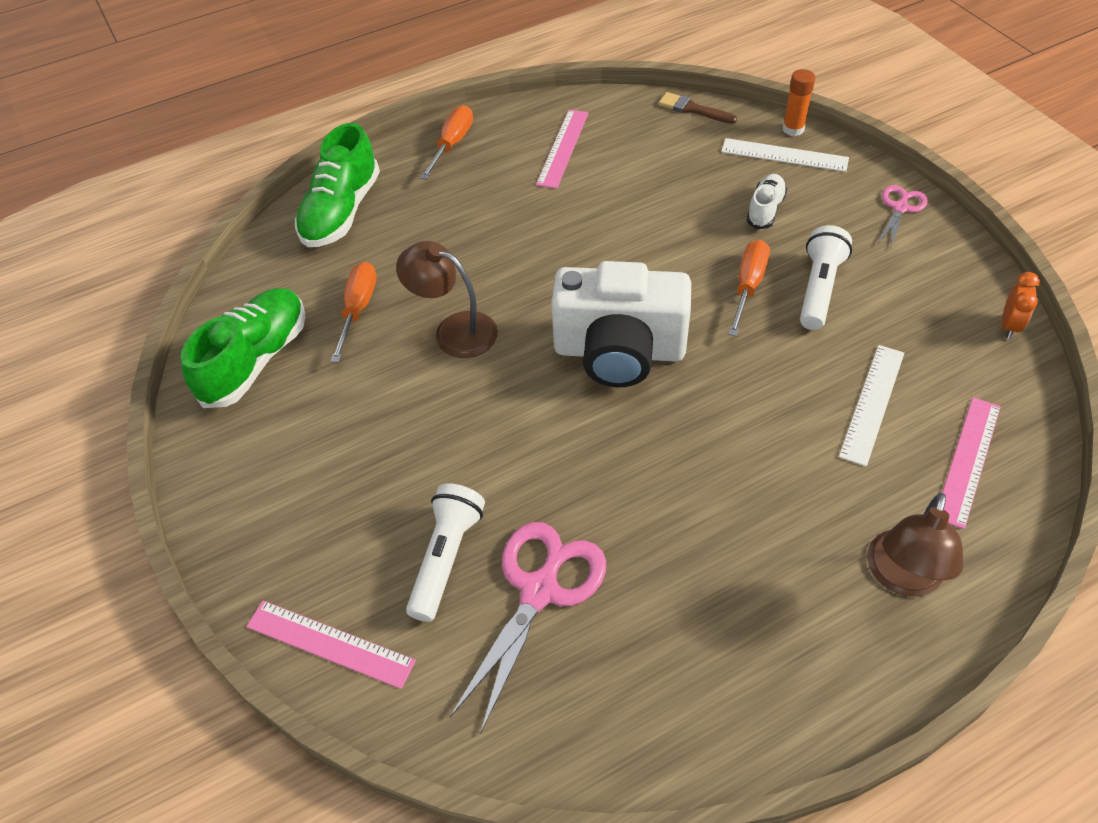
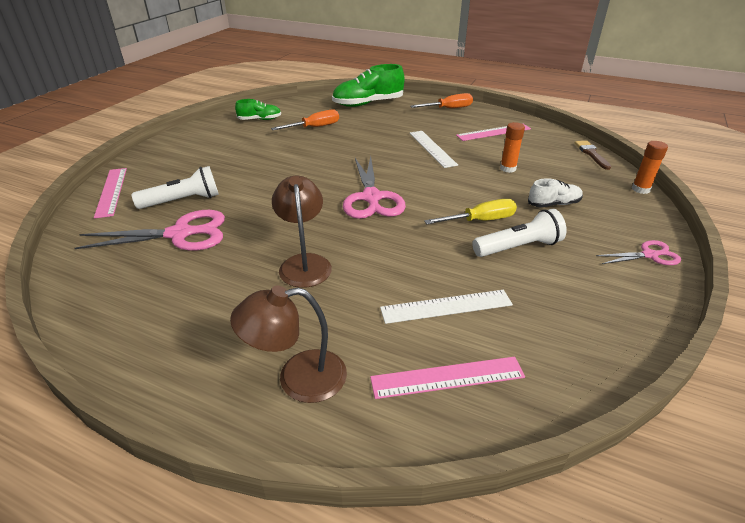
camera: 50 degrees right, 15 degrees down
(256, 360) = (260, 119): green shoe -> green shoe, size x0.55
(454, 330) = (329, 151): brown lamp -> brown lamp (304, 263)
(619, 351) = (372, 198): white camera -> pink scissors
(662, 194) = (508, 168): none -> orange glue stick
(748, 286) = (480, 220): orange screwdriver -> yellow screwdriver
(784, 155) = (612, 194): white ruler -> white ruler (432, 148)
(1009, 326) = (620, 353): orange clock -> none

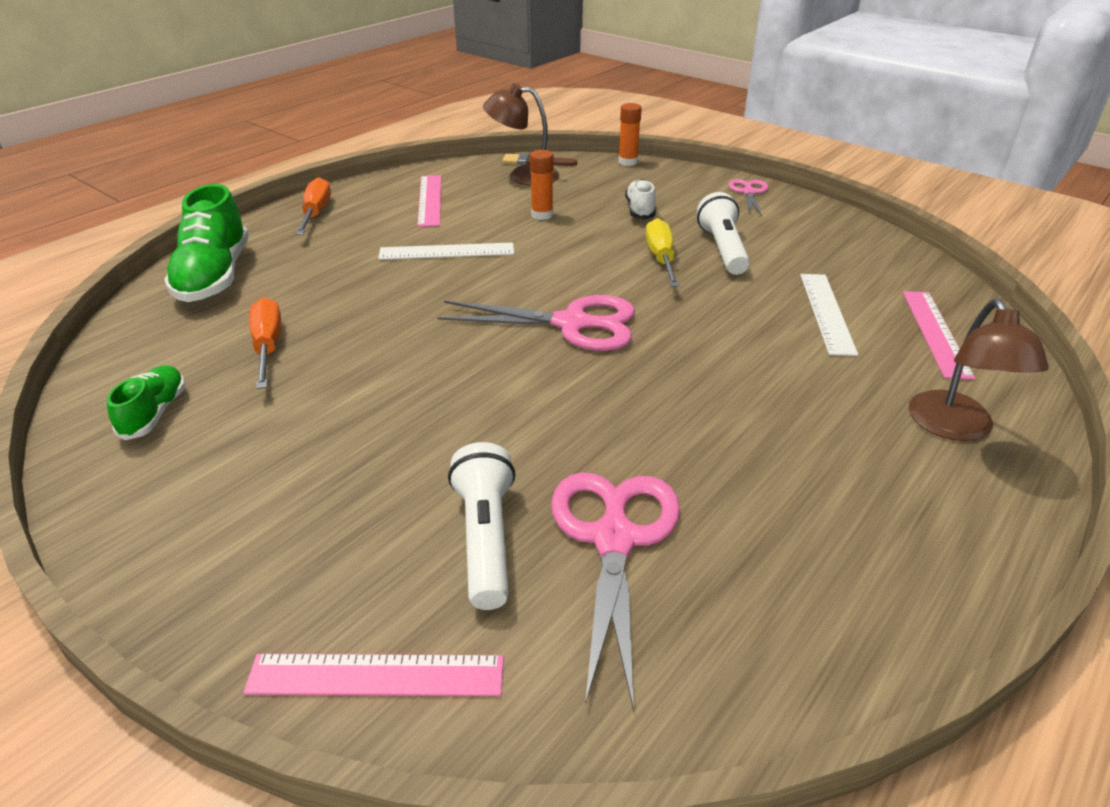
camera: 75 degrees left, 0 degrees up
(304, 263) = (730, 402): brown lamp -> brown lamp (523, 176)

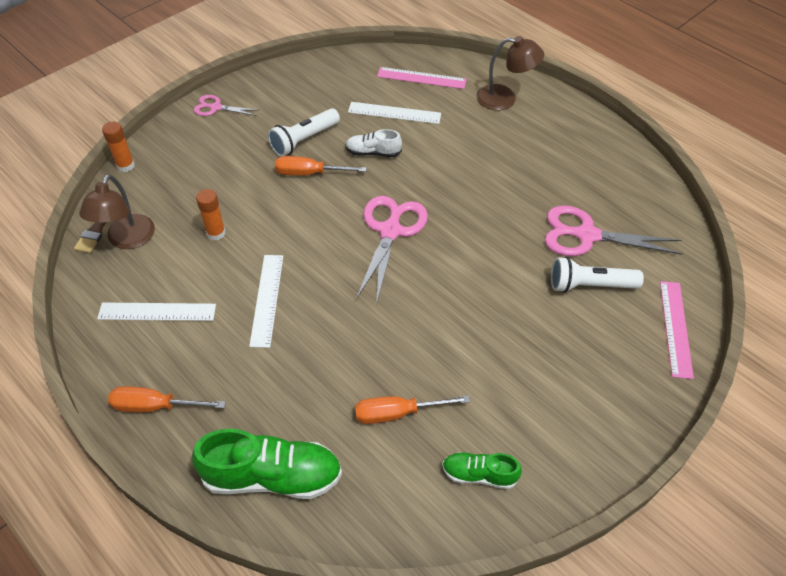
camera: 85 degrees left, 15 degrees up
(430, 200) = (157, 312): pink ruler -> white ruler
(640, 210) = (226, 172): white shoe -> white shoe (373, 153)
(661, 258) = (309, 173): yellow screwdriver -> orange screwdriver
(722, 249) = (304, 140): white flashlight -> white flashlight turned 45 degrees counterclockwise

